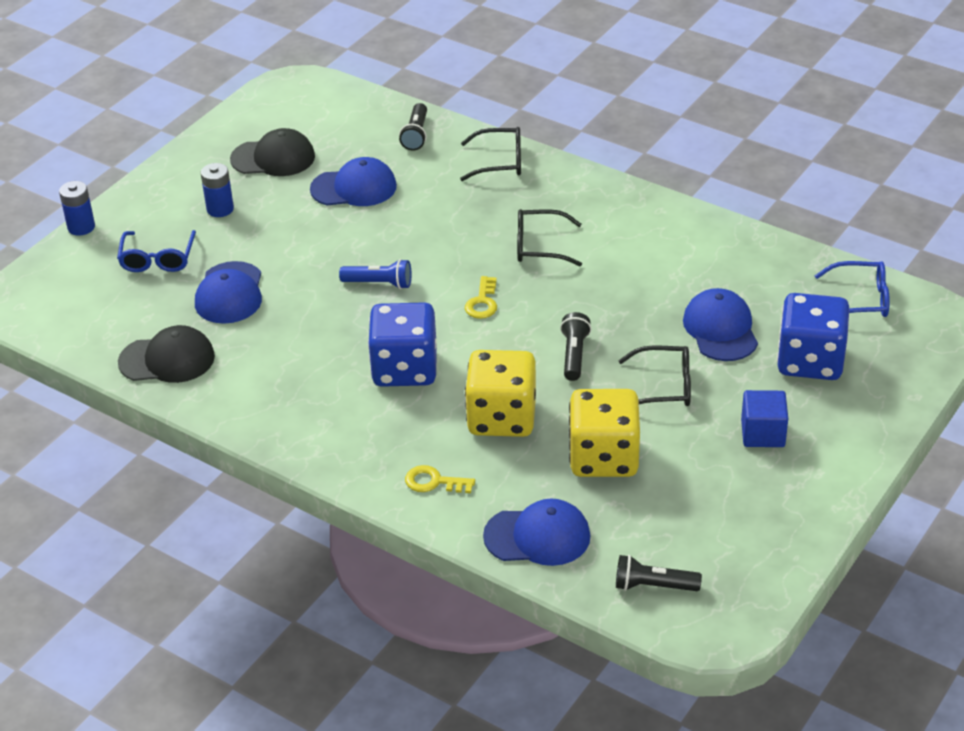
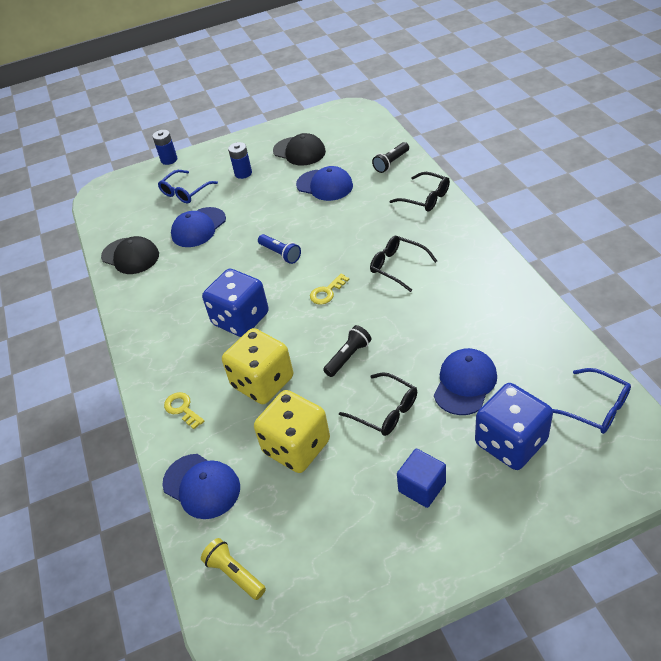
camera: 40 degrees right, 5 degrees up
(653, 586) = (234, 574): black flashlight -> yellow flashlight

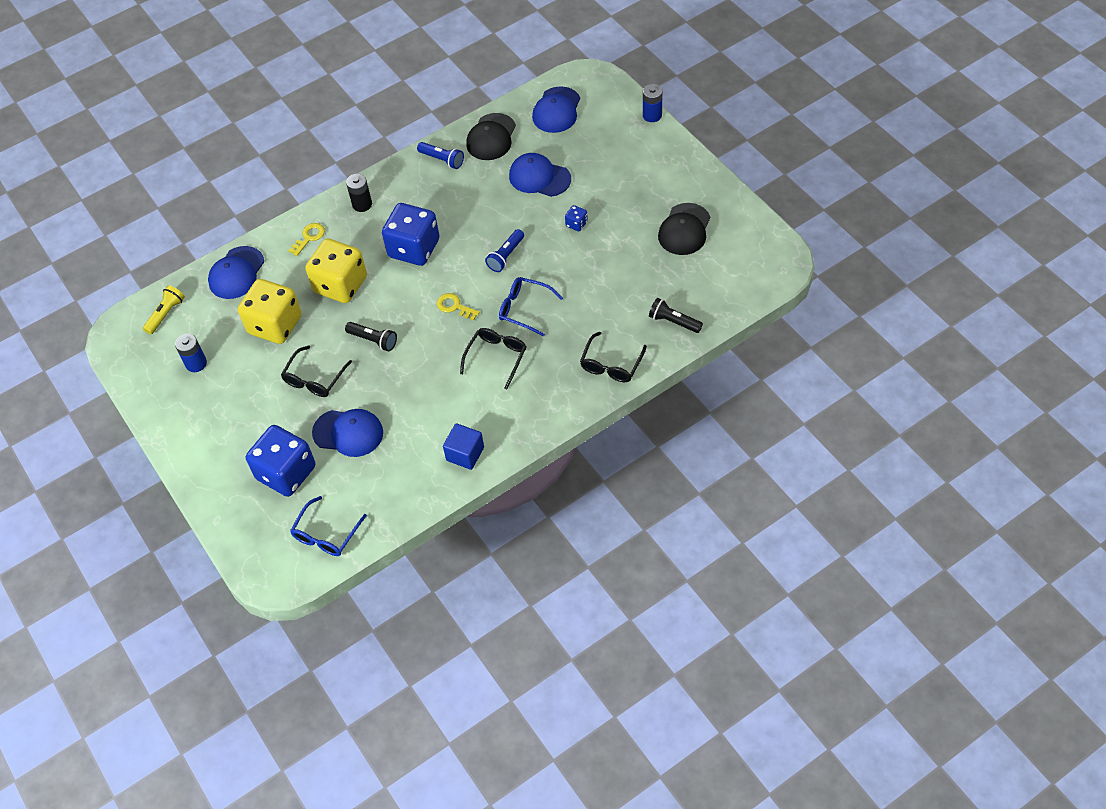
camera: 75 degrees right, 10 degrees up
(137, 292) = (442, 160): none -> blue flashlight
(160, 359) = (362, 204): none -> black battery
(185, 192) = (595, 148): blue glasses -> blue glasses (524, 309)
(243, 173) = (636, 189): blue battery -> blue battery (196, 363)
(264, 208) = (576, 224): none -> blue dice
(325, 185) = (623, 268): blue cap -> blue cap (556, 110)
(422, 487) = (241, 416): blue cube -> blue cube (465, 454)

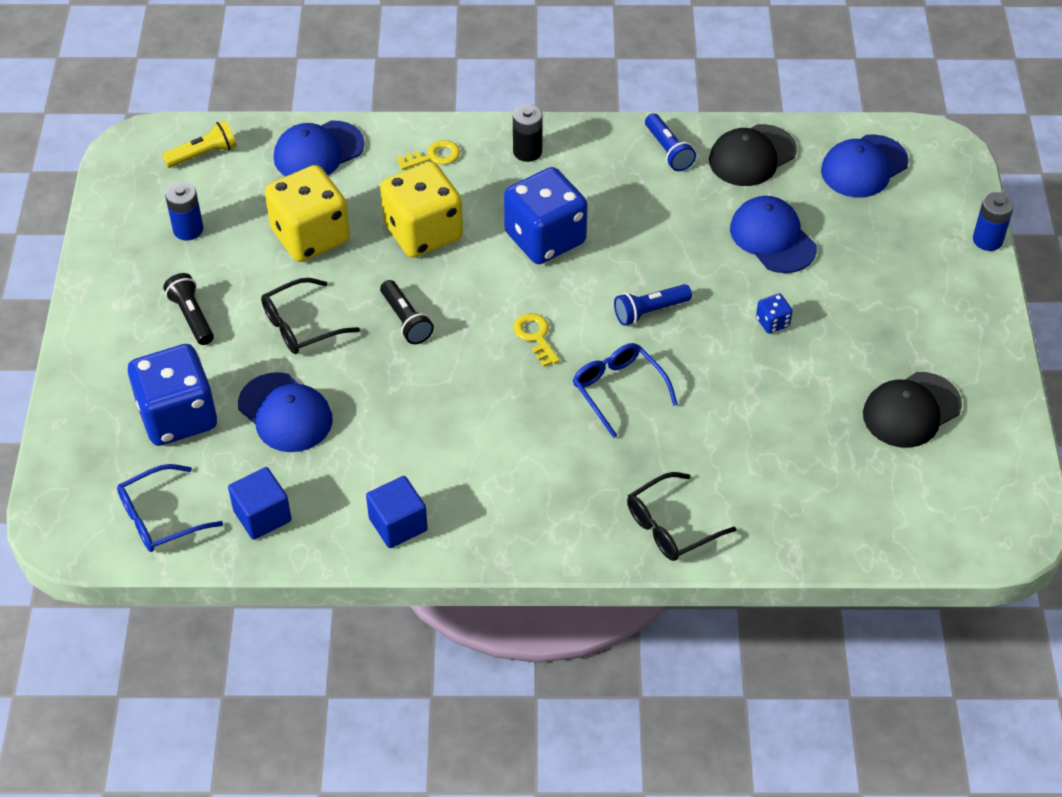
camera: 30 degrees right, 5 degrees down
(384, 496) = (262, 516): none -> blue cube
(496, 357) = (535, 429): black glasses -> none
(673, 322) = (798, 520): black flashlight -> black flashlight (191, 317)

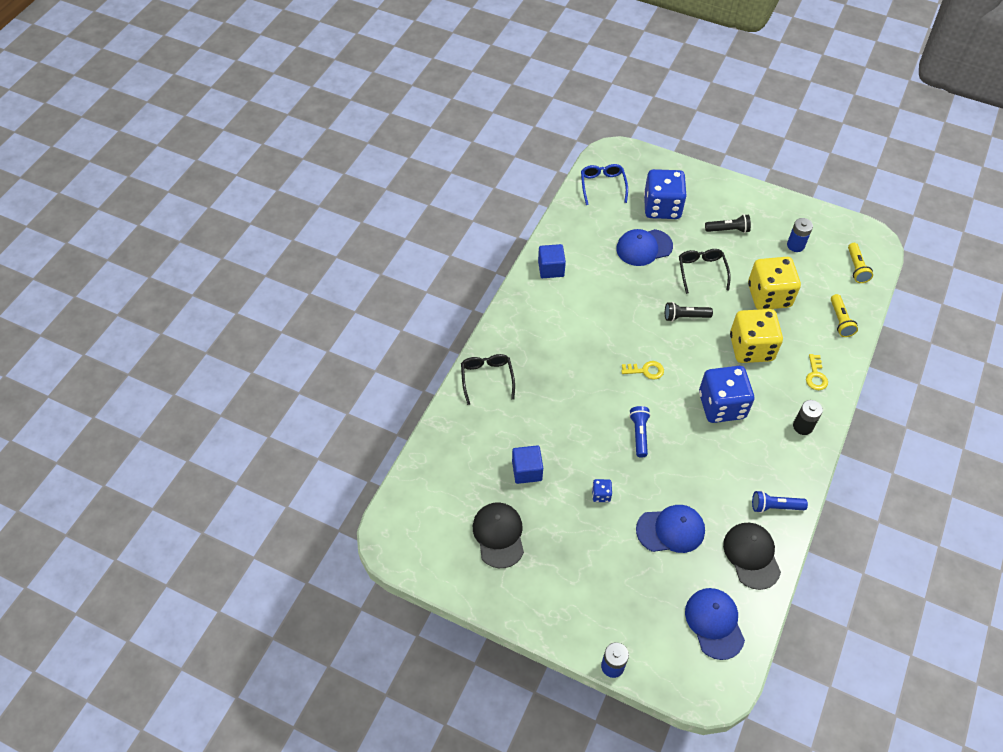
camera: 115 degrees right, 5 degrees up
(262, 516) = (584, 221): blue cube -> blue cube (527, 471)
(318, 151) = (840, 321): blue cap -> yellow flashlight
(618, 389) = (589, 393): blue glasses -> none

